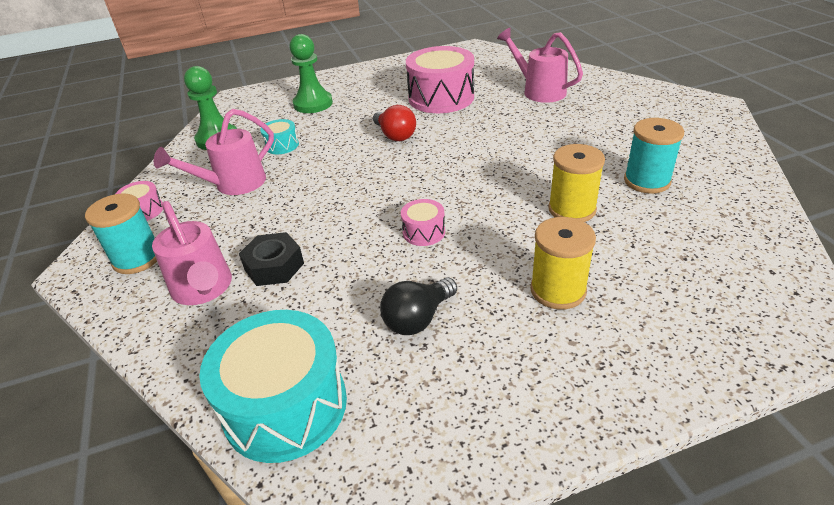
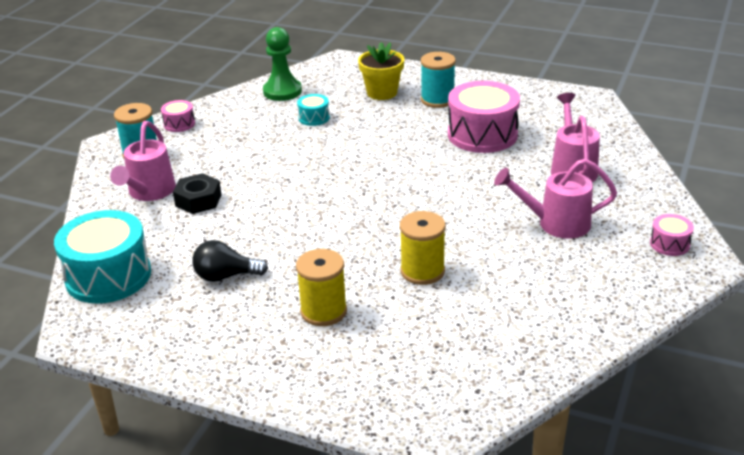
camera: 40 degrees right, 5 degrees down
(233, 184) = (247, 132): pink watering can -> pink watering can (556, 223)
(313, 104) = (382, 93): green pawn -> yellow flower pot
(395, 135) = (397, 149): red light bulb -> none
(424, 232) = (306, 229): pink drum -> pink drum (669, 244)
(646, 181) = (514, 285): turquoise spool -> turquoise spool (437, 100)

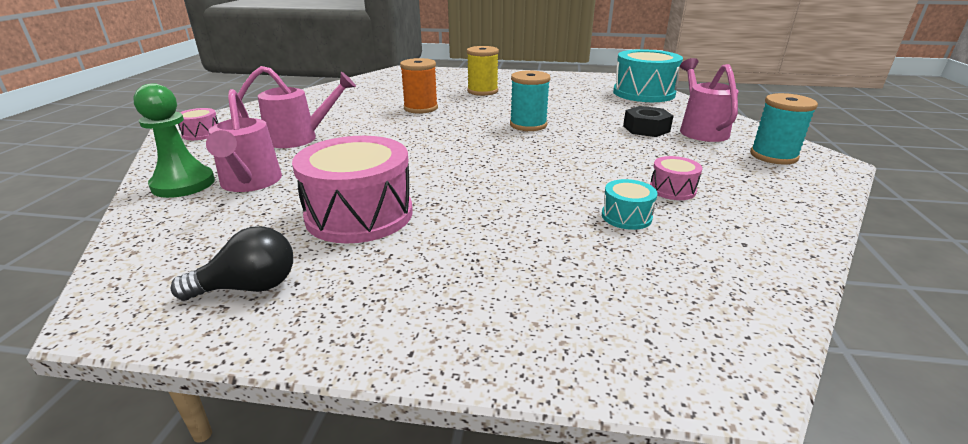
camera: 165 degrees right, 5 degrees down
(179, 124) = (799, 190): pink drum -> pink drum (672, 189)
(226, 276) = (563, 98): black light bulb -> black light bulb (249, 287)
(282, 91) = (737, 261): green pawn -> green pawn (183, 184)
(382, 93) = (552, 278): yellow flower pot -> none
(422, 271) = (421, 108): yellow spool -> orange spool
(437, 100) = (438, 272): turquoise spool -> turquoise spool (528, 125)

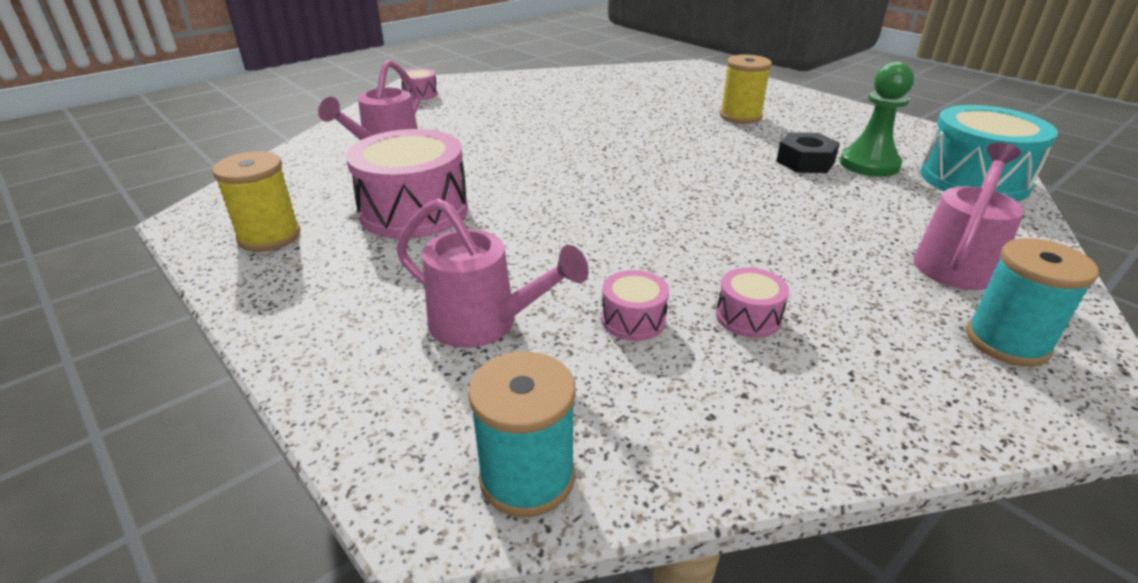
camera: 40 degrees right, 5 degrees up
(183, 184) = (348, 137): green pawn -> green pawn (869, 164)
(249, 287) = (269, 237): black light bulb -> yellow spool
(300, 138) = (481, 121): pink watering can -> pink watering can (484, 324)
(421, 108) = (636, 119): orange spool -> none
(528, 125) = (719, 175): turquoise spool -> turquoise spool (527, 477)
(626, 216) = (633, 320): turquoise drum -> pink drum
(646, 129) = (871, 231): black nut -> black nut (805, 162)

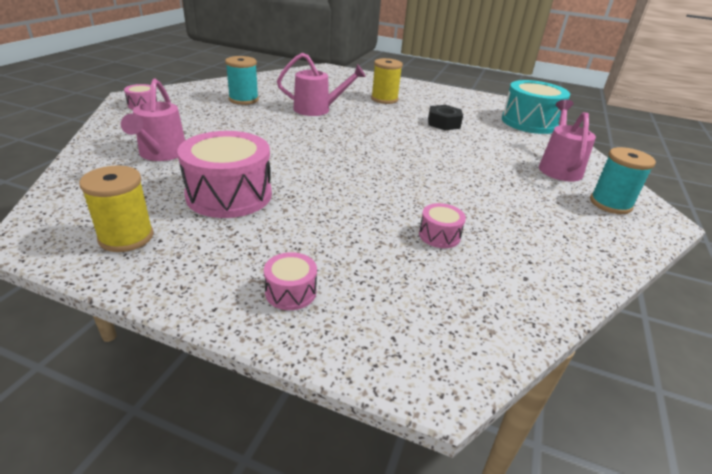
camera: 30 degrees left, 0 degrees up
(484, 324) = (356, 260): pink watering can -> pink watering can (317, 109)
(527, 477) = (469, 343): turquoise spool -> turquoise spool (243, 100)
(748, 317) = (495, 219): pink drum -> pink drum (290, 292)
(869, 164) = (476, 120): green pawn -> none

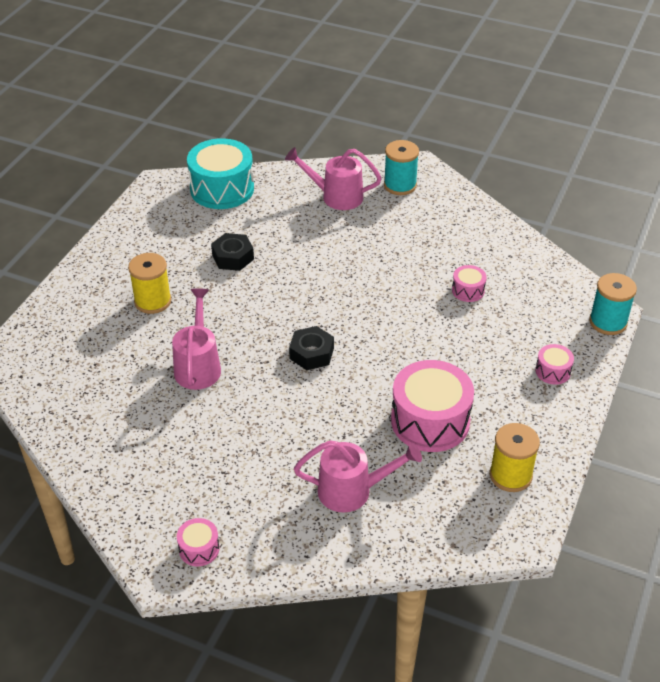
camera: 85 degrees left, 10 degrees up
(243, 100) = (166, 443): turquoise spool -> turquoise spool (608, 322)
(329, 146) = (311, 353): none -> black nut

